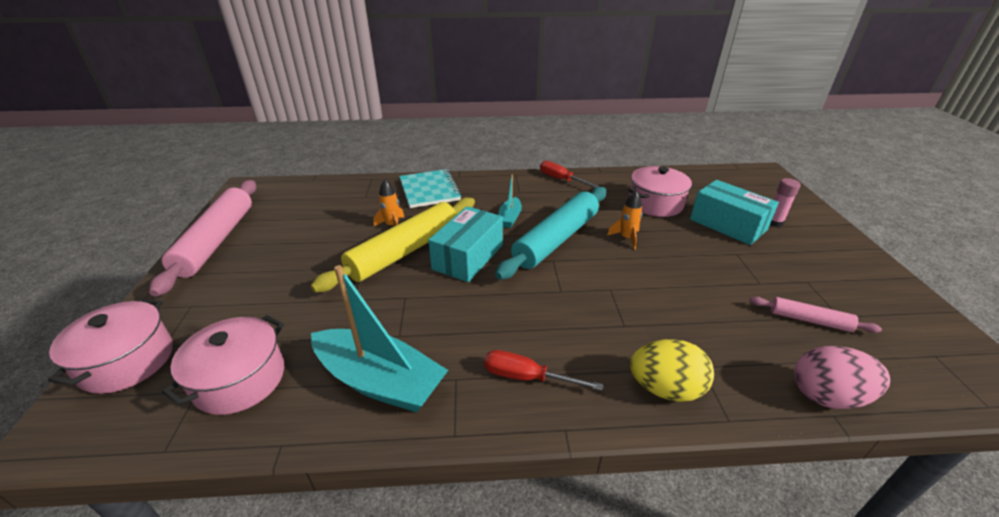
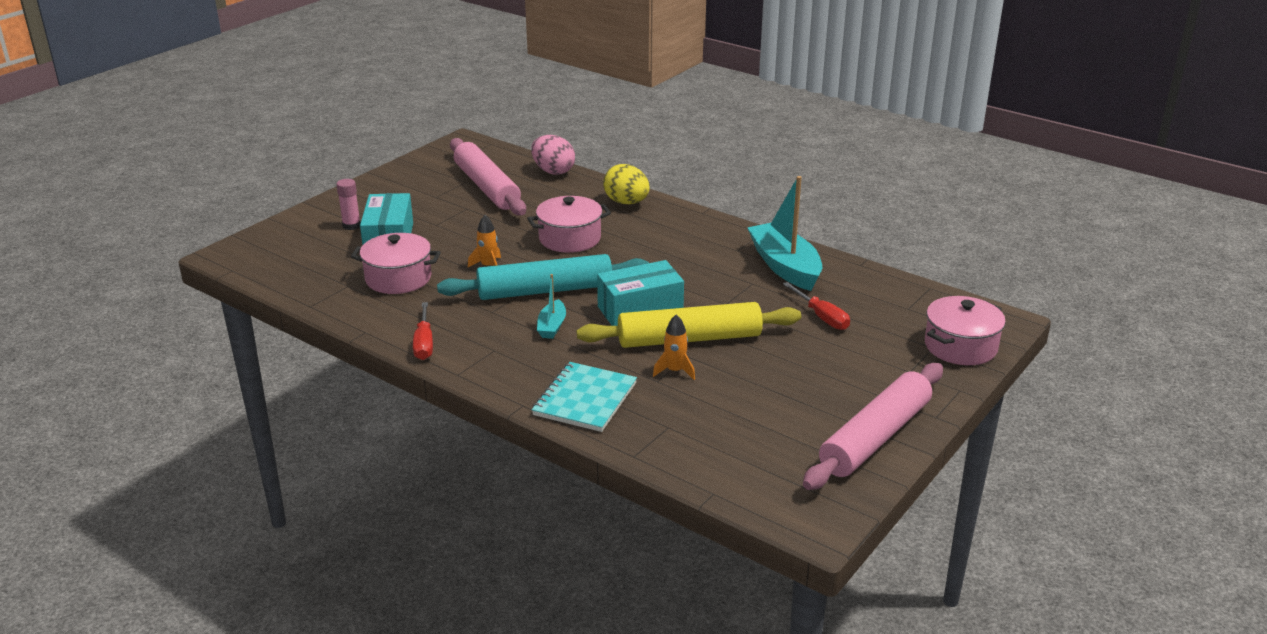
camera: 140 degrees left, 5 degrees down
(240, 379) = (877, 303): pink pot -> pink pot (569, 238)
(510, 218) = (552, 326): turquoise boat -> turquoise boat turned 135 degrees clockwise
(526, 377) = (695, 234): red screwdriver -> red screwdriver (822, 317)
(809, 320) = (486, 187): pink rolling pin -> pink rolling pin, size x2.07

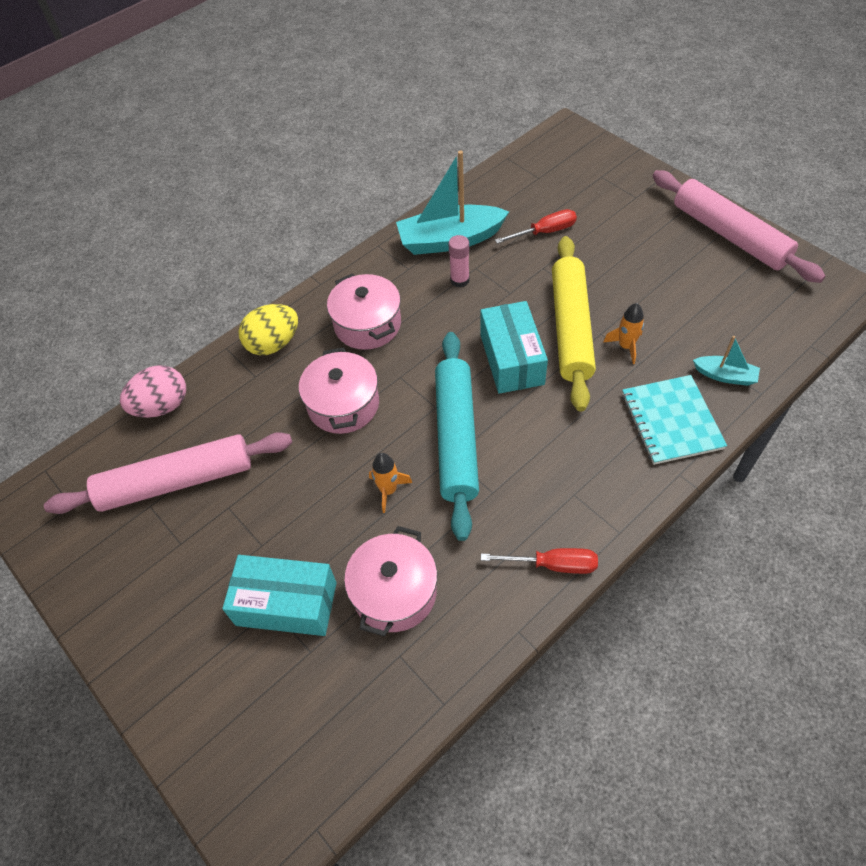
camera: 75 degrees left, 25 degrees up
(351, 226) = (229, 654): pink glue stick -> pink glue stick (459, 280)
(552, 326) = (533, 437): turquoise boat -> turquoise boat (725, 376)
(585, 399) = (671, 421): turquoise notebook -> turquoise notebook turned 45 degrees clockwise
(960, 346) = (602, 161): pink pot -> pink pot (367, 324)

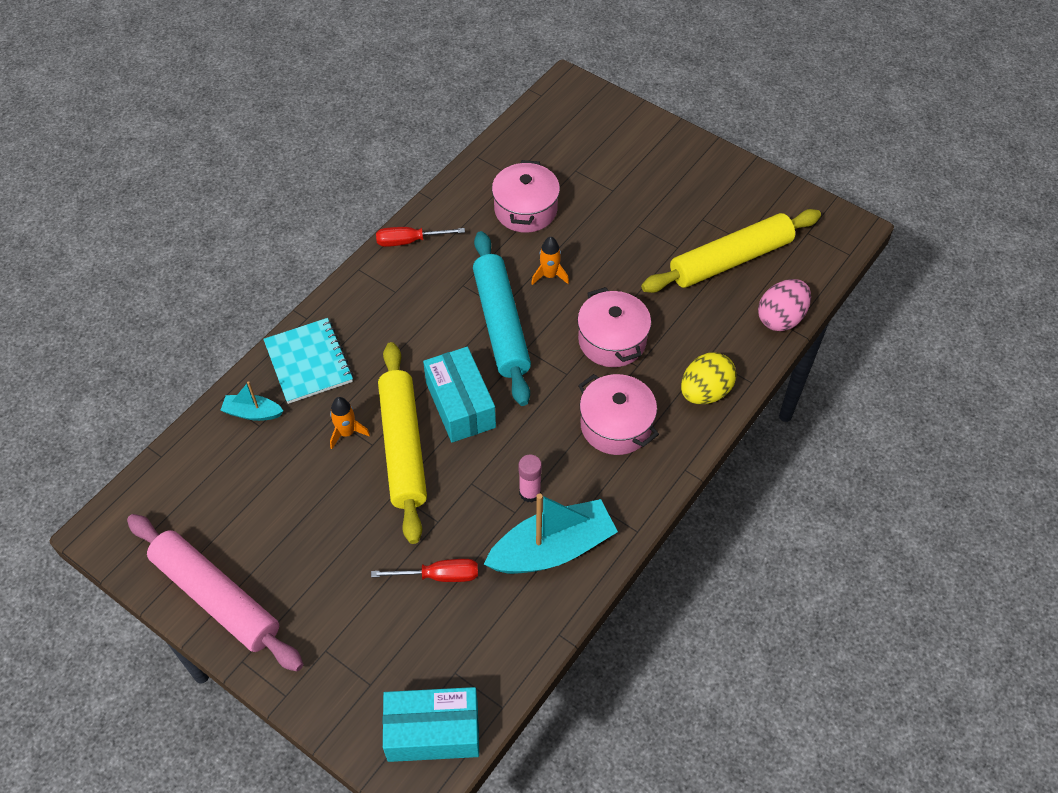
camera: 165 degrees right, 0 degrees up
(177, 482) = (730, 260): pink rolling pin -> yellow rolling pin
(286, 604) = (603, 193): turquoise box -> turquoise box (433, 731)
(545, 232) = (439, 576): red screwdriver -> red screwdriver turned 150 degrees counterclockwise

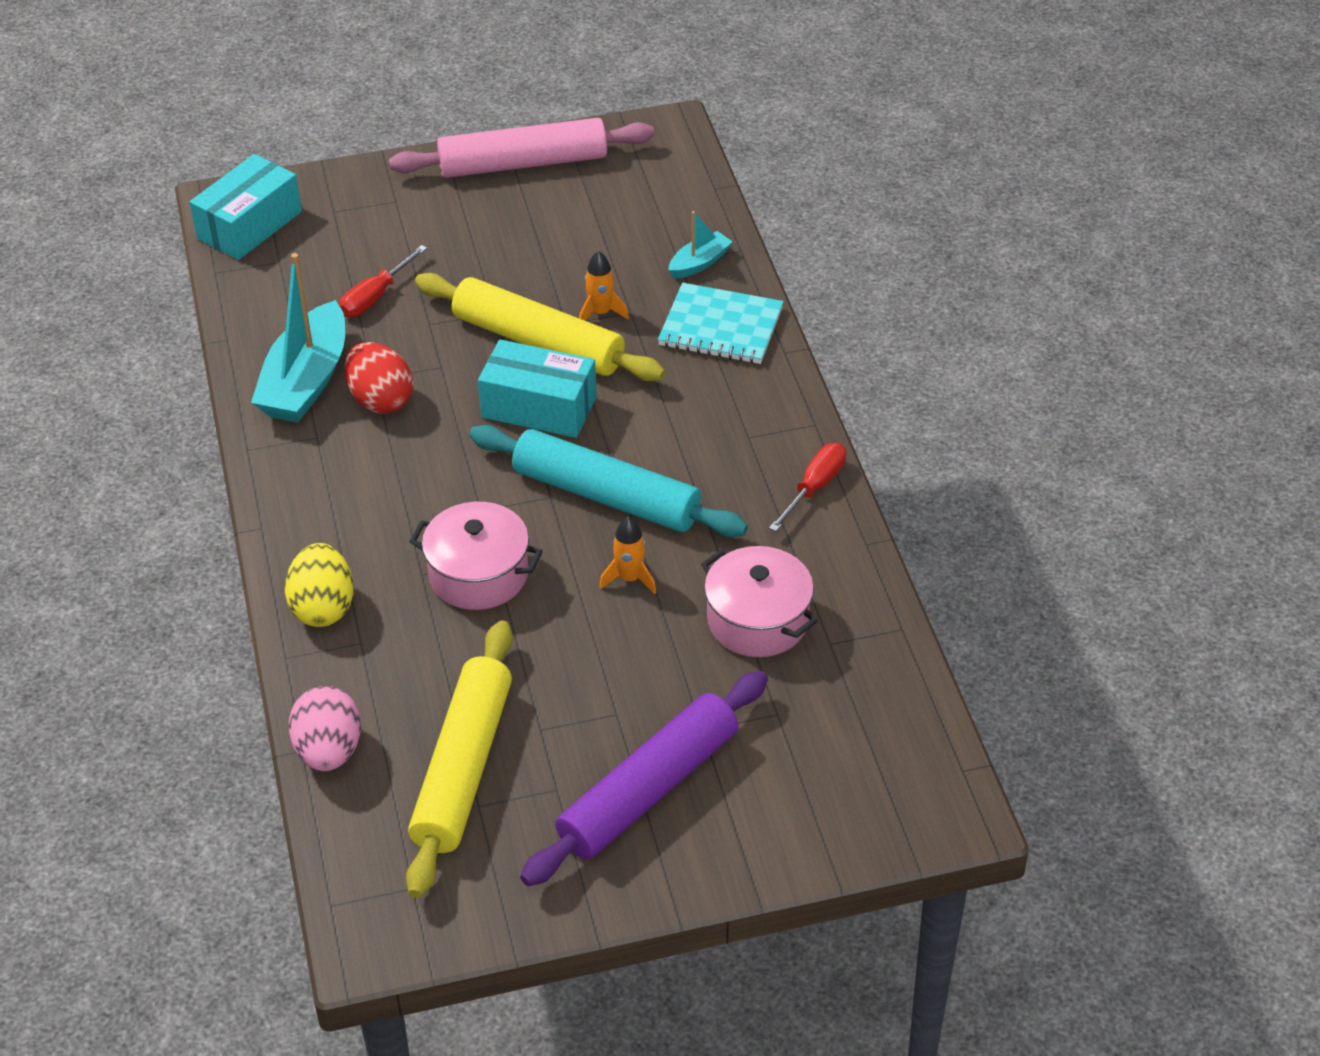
camera: 130 degrees right, 10 degrees down
(530, 492) = (380, 400): pink glue stick -> red egg
(616, 425) = (374, 508): pink pot -> none
(666, 187) = (649, 790): none -> purple rolling pin

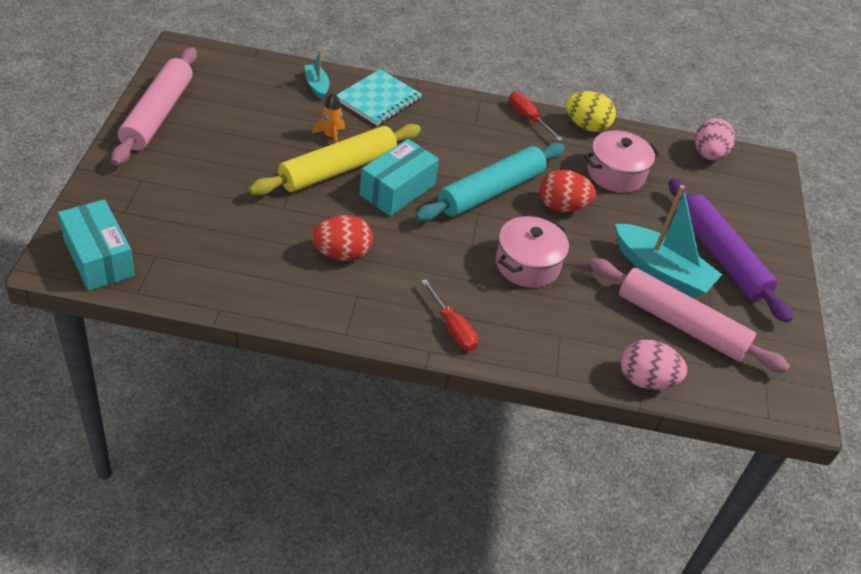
camera: 75 degrees left, 0 degrees up
(306, 381) = (297, 283): turquoise boat -> turquoise boat (661, 271)
(323, 607) = (520, 343): yellow egg -> yellow egg (586, 126)
(375, 297) = (235, 222): red screwdriver -> red screwdriver (452, 328)
(464, 768) = (681, 324): yellow rolling pin -> pink rolling pin
(629, 578) = (562, 207): orange rocket -> red egg
(907, 725) = (708, 155): none -> pink egg

